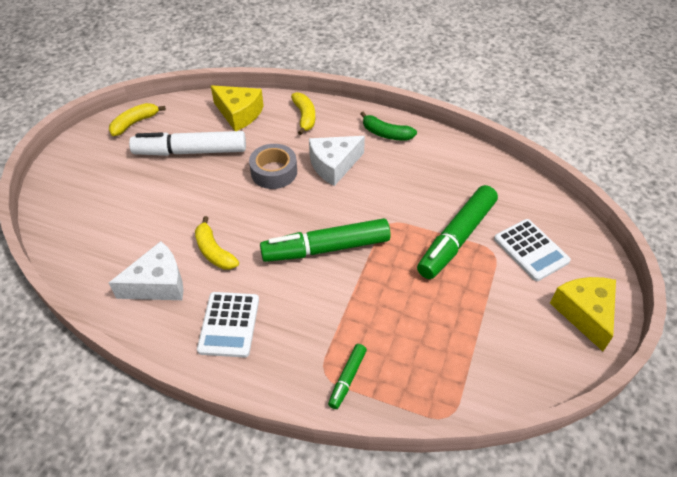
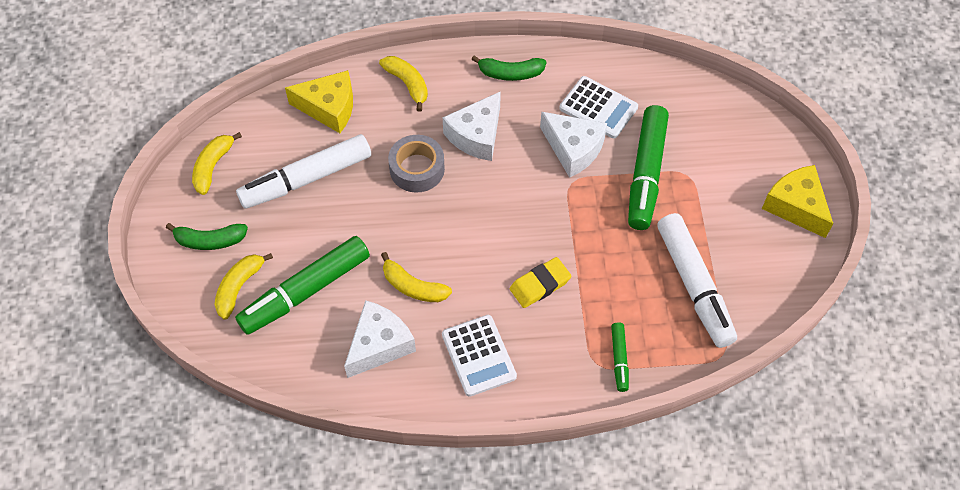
camera: 25 degrees left, 10 degrees up
(91, 204) = (239, 287): none -> yellow banana
(96, 167) = (210, 241): none -> green banana
(315, 289) = (540, 285): none -> yellow eraser
(326, 248) = (524, 237): green marker -> green marker (305, 291)
(405, 200) = (573, 149): none -> white cheese
(452, 343) = (694, 286): none -> white marker
(531, 250) = (721, 158): white calculator -> white calculator (598, 108)

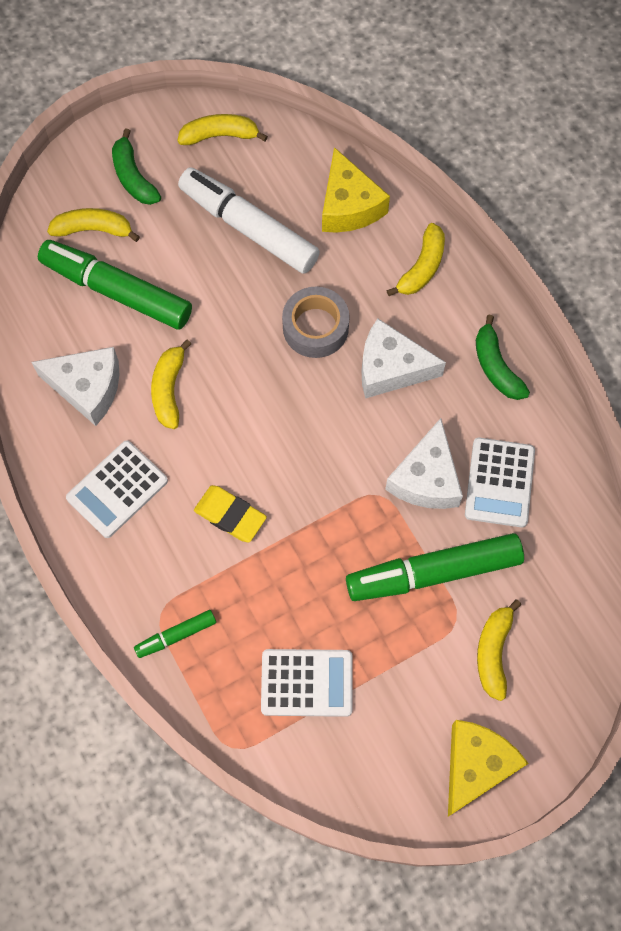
camera: 65 degrees right, 10 degrees up
(694, 286) = (307, 683): white marker -> white calculator
(720, 162) = (493, 652): none -> yellow banana

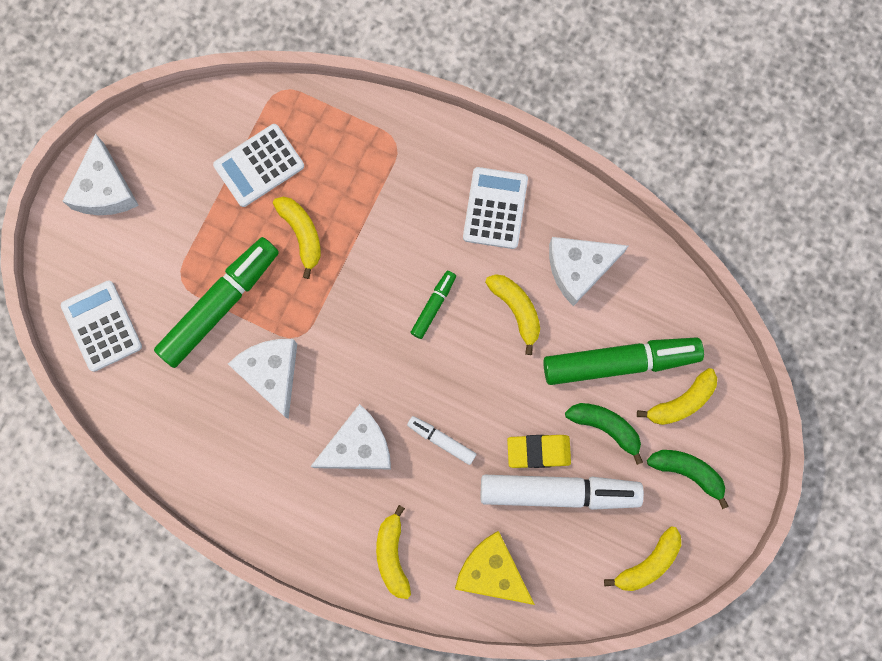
camera: 145 degrees right, 10 degrees up
(176, 635) = (373, 136): green marker -> green marker (433, 306)
(230, 515) = (398, 245): yellow eraser -> yellow eraser (538, 451)
(315, 327) = (441, 440): grey tape -> white marker
(475, 765) = (105, 189): yellow cheese -> white cheese
(493, 652) = (140, 275): yellow banana -> yellow banana (302, 234)
(496, 366) = (276, 506): green banana -> green banana (606, 427)
(499, 482) = (213, 408): white calculator -> white calculator (102, 326)

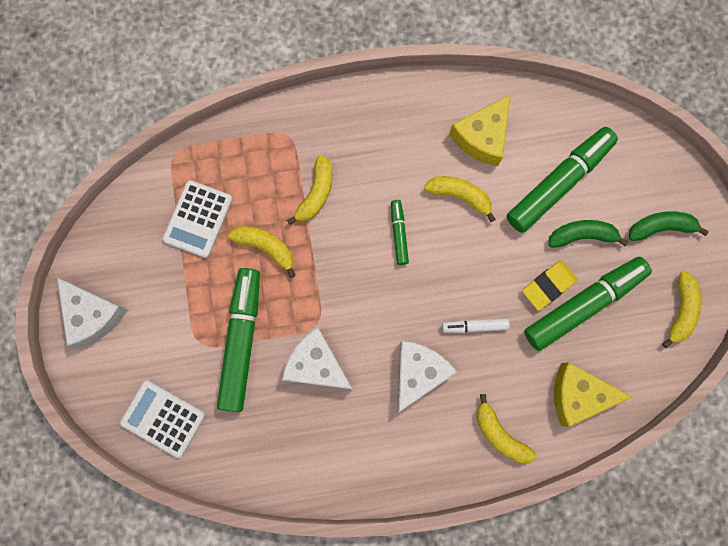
camera: 35 degrees left, 0 degrees up
(495, 208) = (392, 134): white calculator -> none
(559, 492) = (584, 304): white marker -> green marker
(579, 268) = (482, 137): white cheese -> yellow cheese
(681, 402) = (620, 181): yellow banana -> yellow banana (316, 194)

